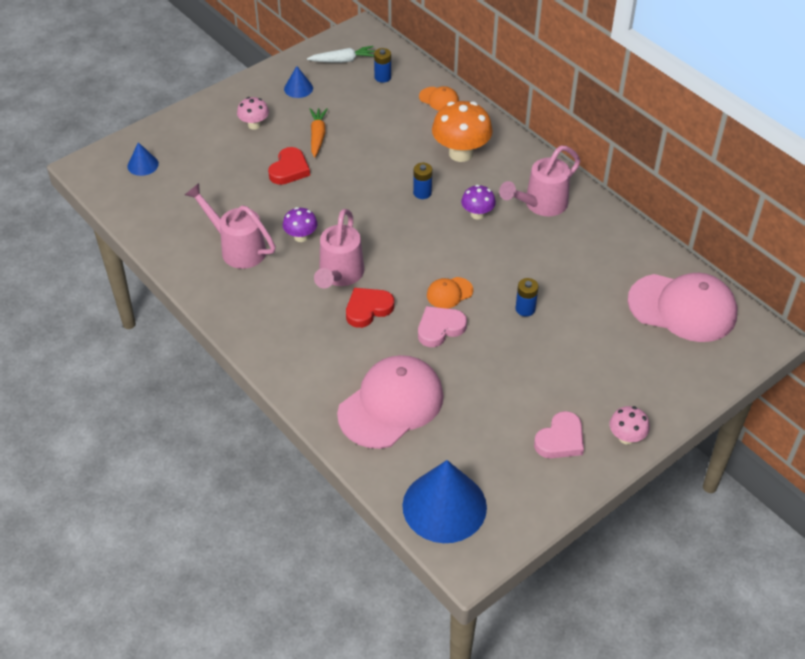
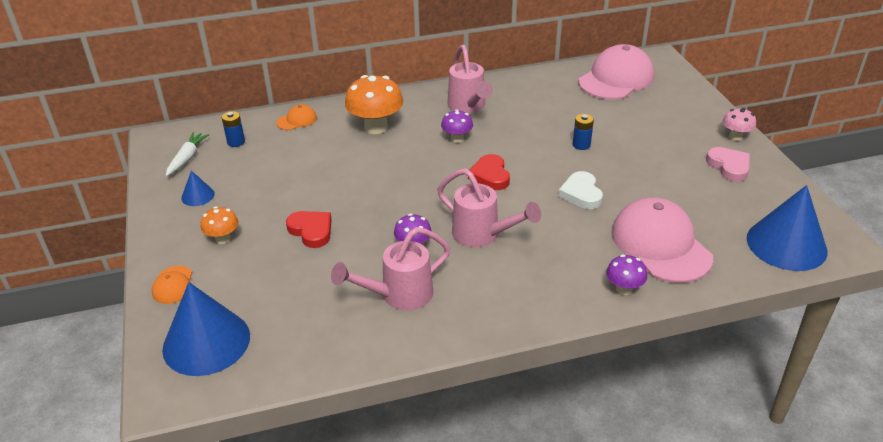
camera: 65 degrees left, 10 degrees down
(143, 165) = (206, 342): blue cone -> blue cone, size x2.16
(254, 125) = (223, 239): pink mushroom -> orange mushroom
(313, 390) = (624, 289): none -> purple mushroom
(317, 136) = (279, 201): orange carrot -> none
(368, 309) = (536, 228): red heart -> red heart (490, 175)
(422, 193) = (409, 160): blue battery -> none
(440, 328) = (581, 193): pink heart -> white heart
(449, 293) = (542, 177): orange cap -> orange cap (173, 285)

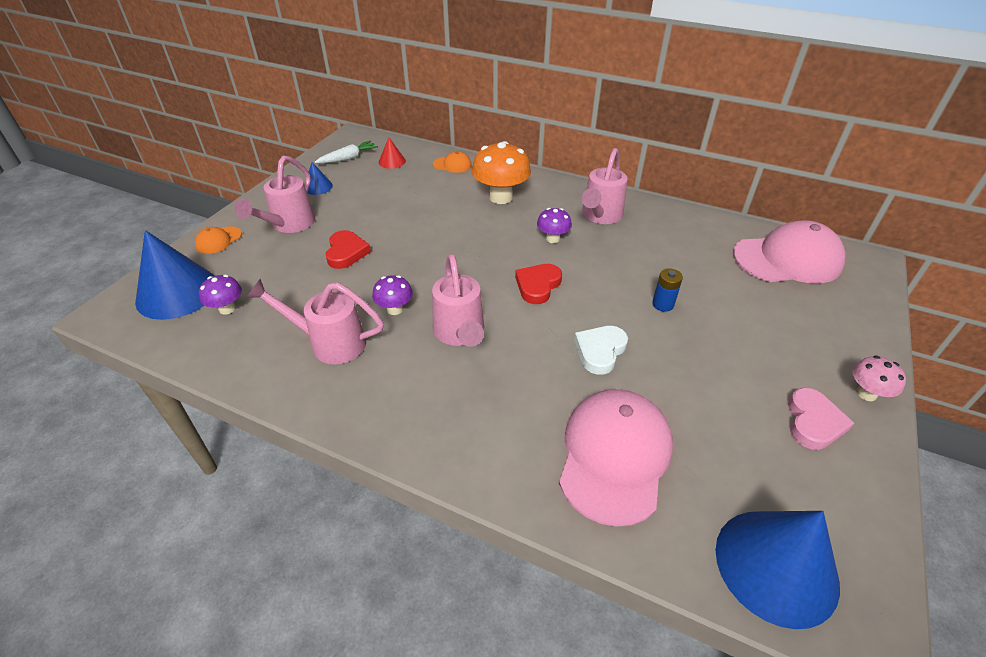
camera: 40 degrees right, 5 degrees up
(223, 239) = (289, 225): orange mushroom -> pink watering can
(236, 142) = (392, 161): blue battery -> red cone
(624, 289) = (514, 475): purple mushroom -> purple mushroom (227, 309)

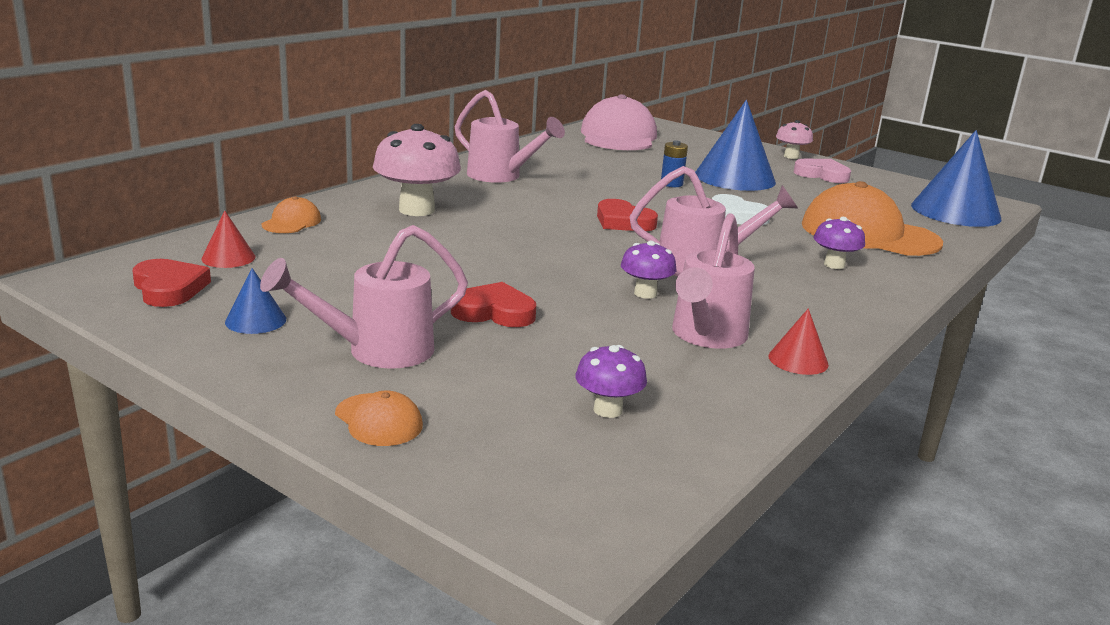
camera: 80 degrees left, 20 degrees down
(177, 292) = (541, 460): blue cone -> blue cone (734, 178)
(289, 225) = (376, 351): pink watering can -> pink watering can turned 120 degrees clockwise
(299, 391) = (798, 360): none -> red cone
(348, 158) = (169, 288): white carrot -> red heart
(501, 197) = (416, 210): orange mushroom -> pink mushroom
(552, 239) = (534, 202): purple mushroom -> purple mushroom (834, 265)
(614, 456) = (869, 234): pink cap -> orange cap

